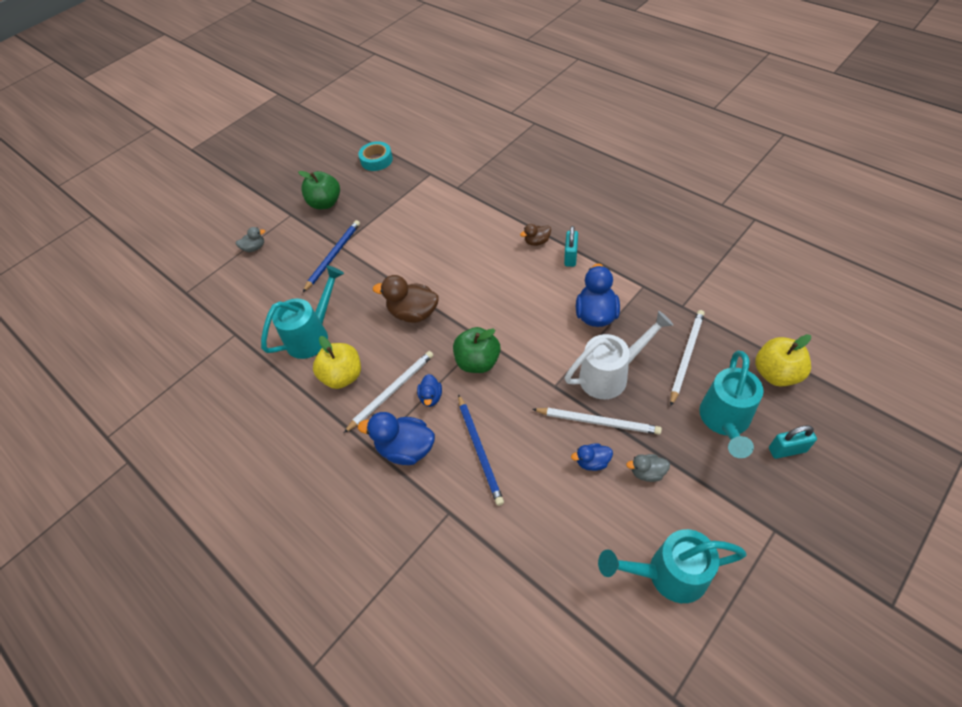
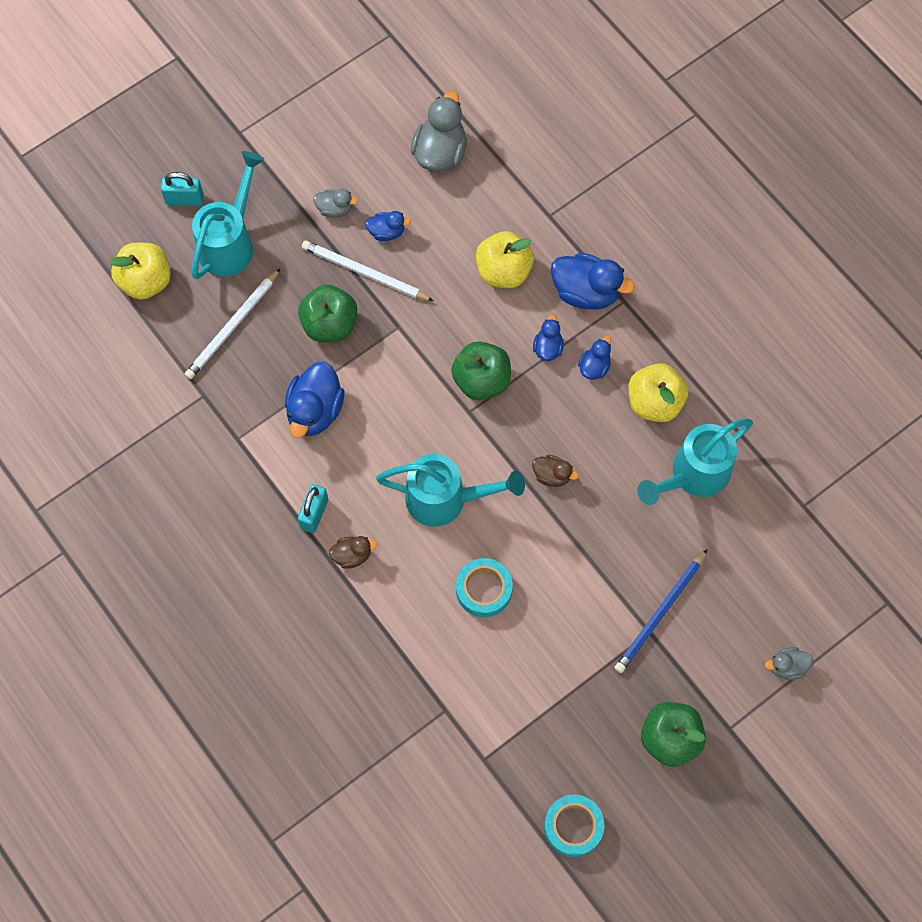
camera: 175 degrees left, 15 degrees up
(392, 391) = (594, 367): white pencil -> blue duck
(413, 313) = (552, 475): brown duck -> brown duck, size x0.54
(447, 243) = (484, 590): none -> turquoise tape
(479, 450) = (503, 271): blue pencil -> yellow apple
(569, 555) = (440, 152): none -> grey duck
(610, 375) = (329, 324): white watering can -> green apple
(668, 574) = (354, 118): turquoise watering can -> turquoise watering can (445, 499)

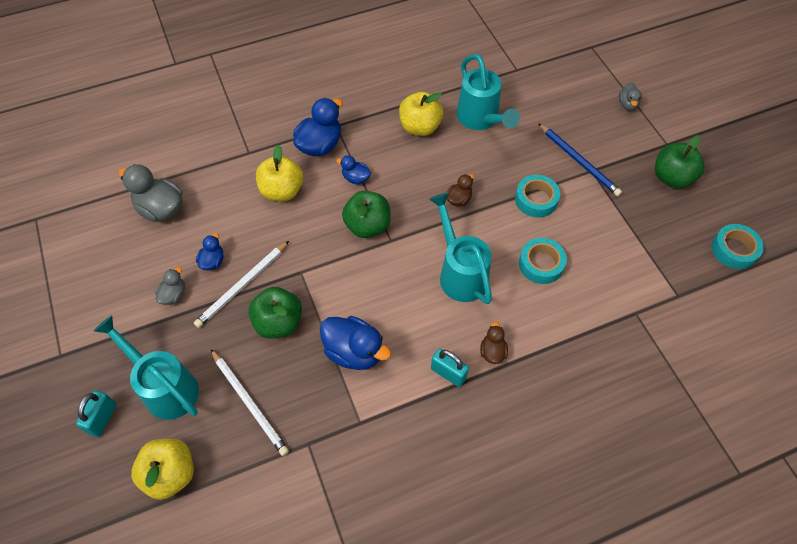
camera: 75 degrees left, 10 degrees down
(445, 499) = (460, 273): turquoise watering can -> turquoise watering can turned 45 degrees counterclockwise
(579, 568) = (536, 200): none -> turquoise tape
(594, 367) = (381, 154): blue duck -> none

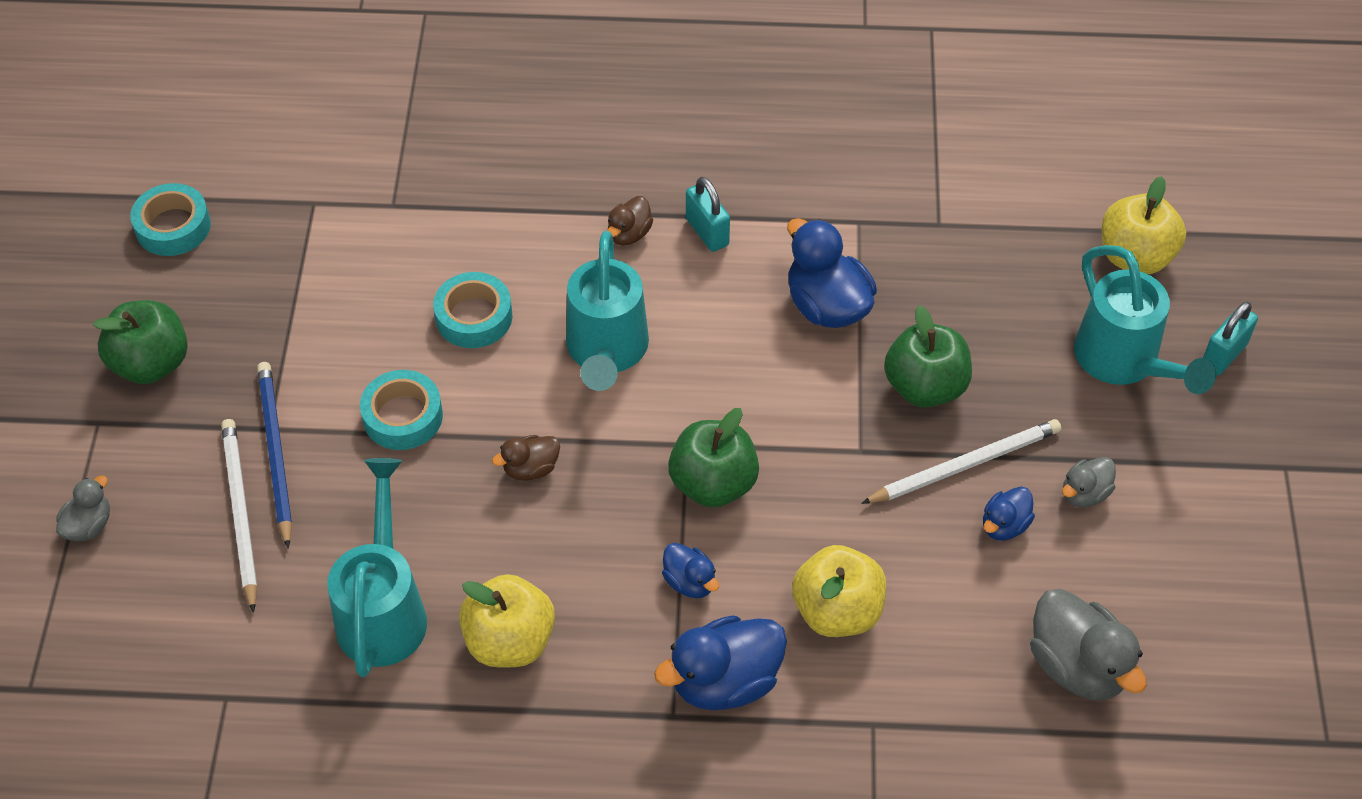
camera: 155 degrees left, 5 degrees down
(249, 403) = (1004, 298): white pencil -> white pencil (240, 513)

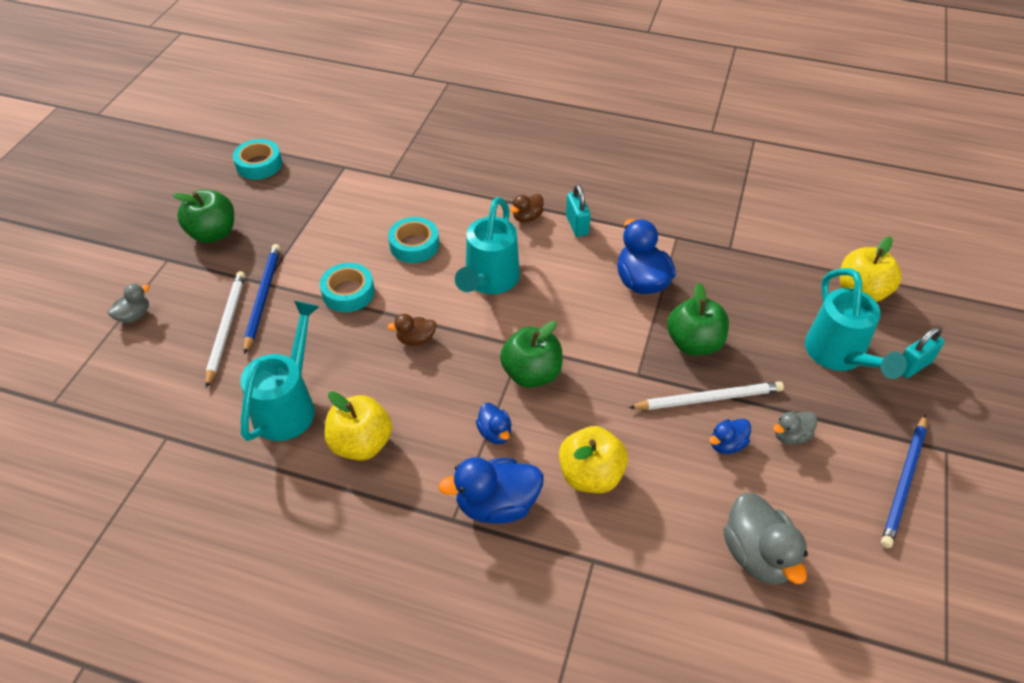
camera: 15 degrees right, 5 degrees down
(1239, 525) = (904, 482): none -> blue pencil

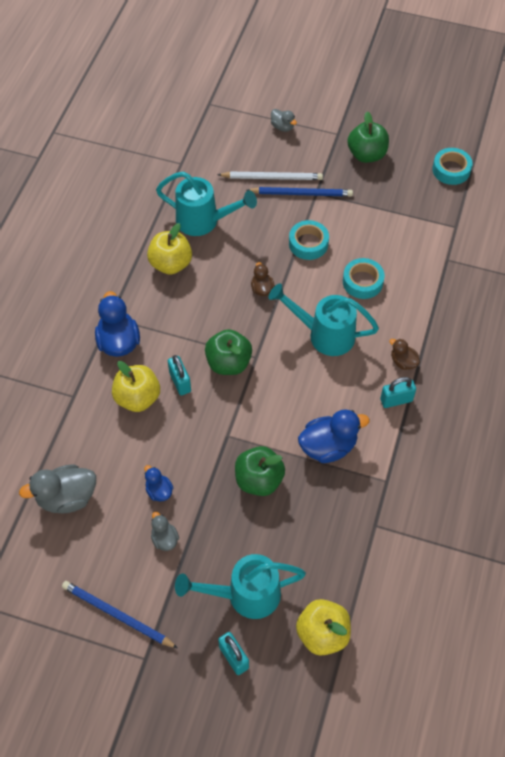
camera: 90 degrees right, 10 degrees up
(495, 433) = (176, 340): blue duck -> none
(562, 426) = (180, 382): none -> turquoise padlock
(709, 398) = (202, 484): white pencil -> none

